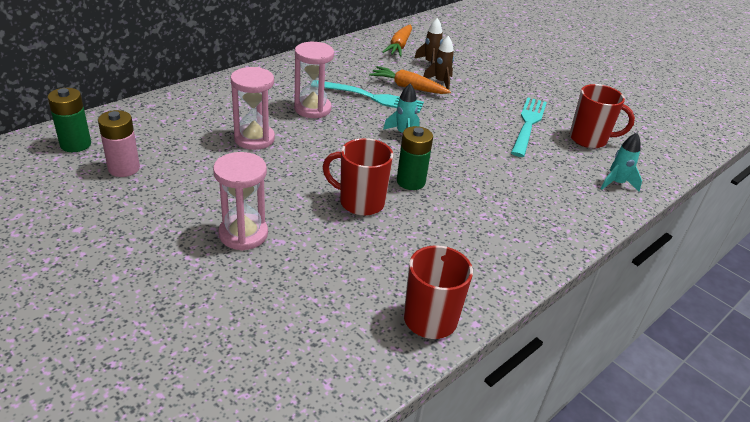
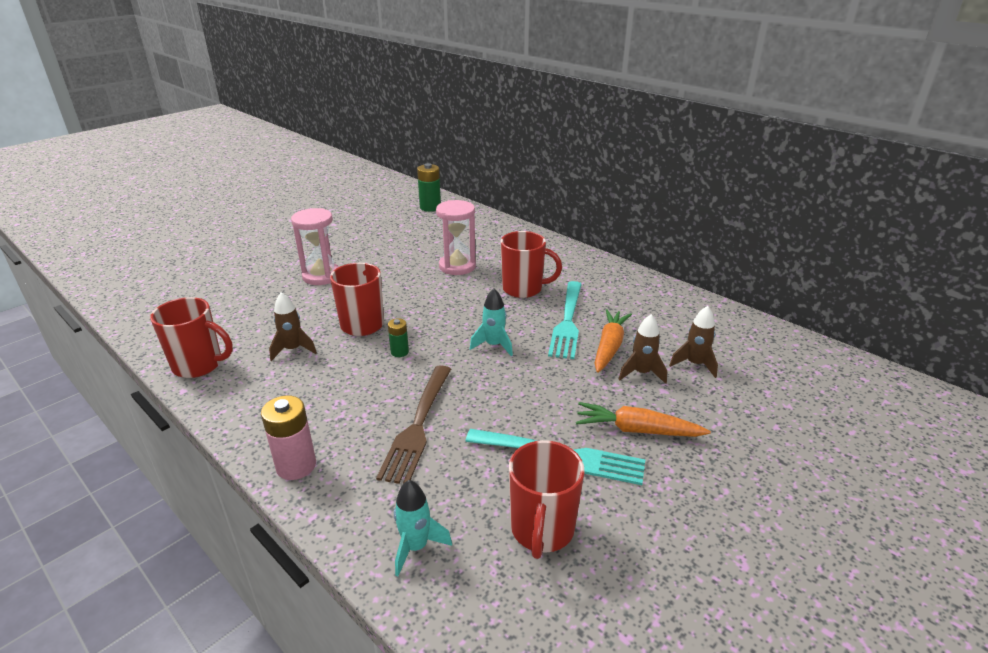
camera: 90 degrees right, 5 degrees down
(124, 168) = (403, 226): pink battery -> pink battery (296, 466)
(312, 109) = (523, 289): pink hourglass -> red mug
(399, 46) = (726, 337): orange carrot -> orange carrot (637, 430)
(403, 248) = (293, 350): none -> brown rocket
(410, 181) = (399, 352): green battery -> green battery, size x0.58
(508, 177) = (418, 426): none -> brown fork

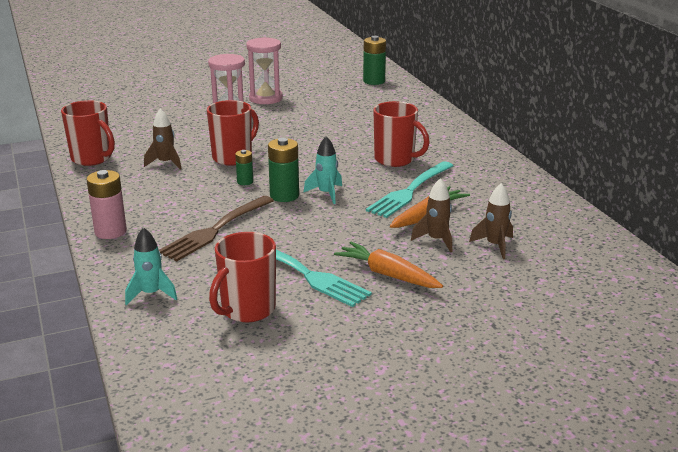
camera: 25 degrees right, 5 degrees down
(454, 359) = (284, 196): none -> green battery
(457, 266) = (352, 132): pink hourglass -> pink hourglass (265, 98)

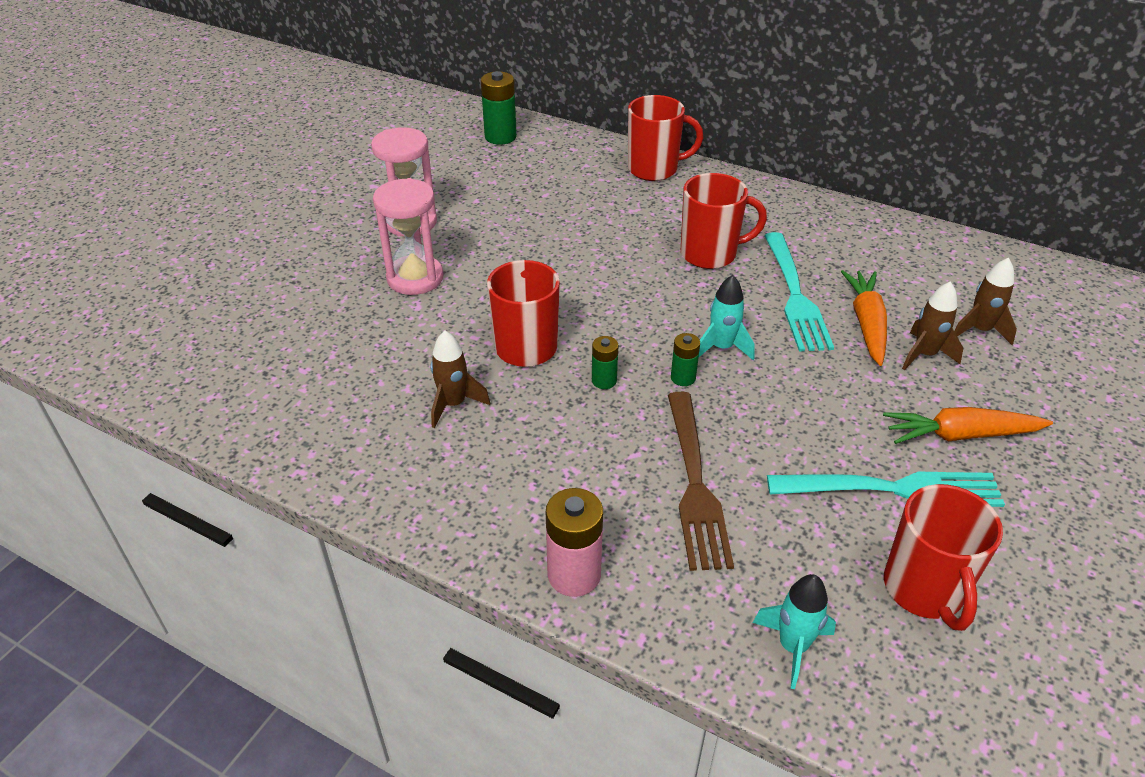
camera: 40 degrees left, 15 degrees up
(92, 159) = (333, 454): red mug -> red mug (654, 169)
(284, 196) = (683, 378): green battery -> green battery, size x0.58

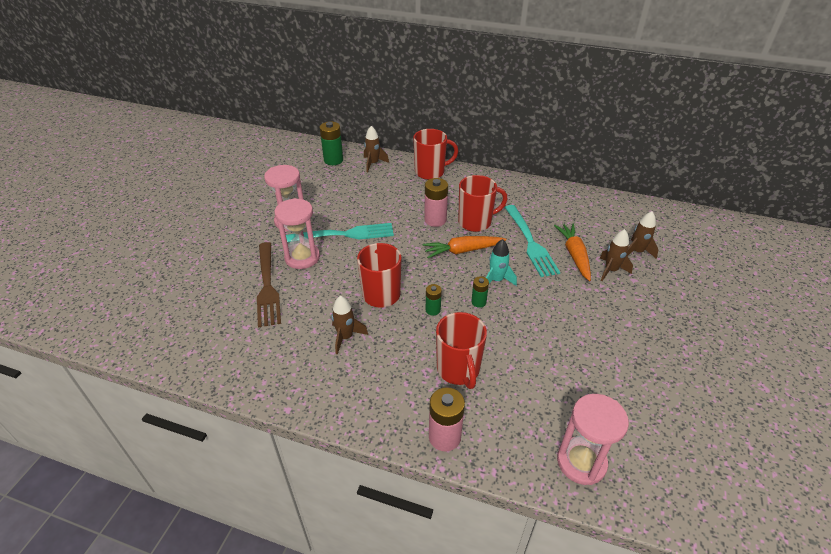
camera: 10 degrees left, 0 degrees up
(563, 148) = (373, 164): none -> brown rocket
(643, 244) = (435, 220): none -> pink battery
(695, 484) = (501, 368): brown fork -> brown fork (267, 286)
(792, 647) = (581, 462): turquoise rocket -> pink hourglass
(893, 489) = (613, 355): turquoise fork -> turquoise fork (344, 234)
(924, 590) = (645, 415): red mug -> red mug (458, 370)
(960, 435) = (642, 317): orange carrot -> orange carrot (463, 251)

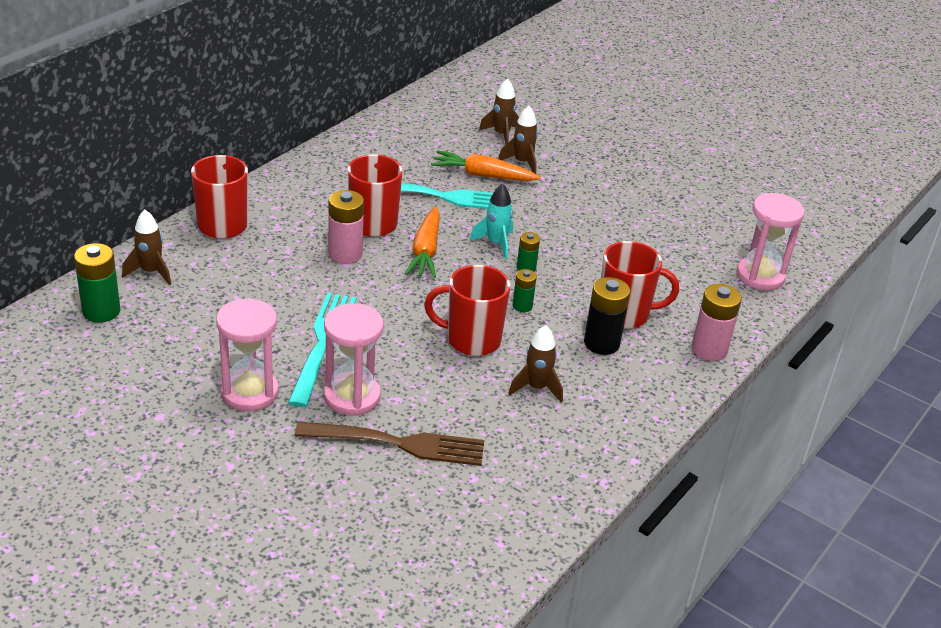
camera: 75 degrees left, 5 degrees down
(414, 363) = (601, 343): none -> black battery

